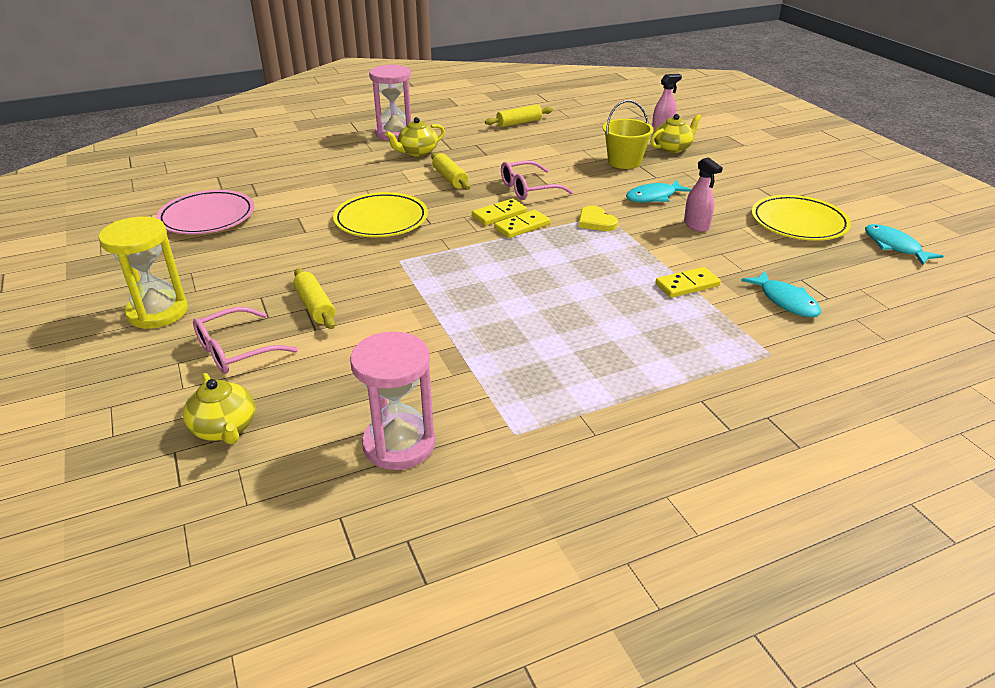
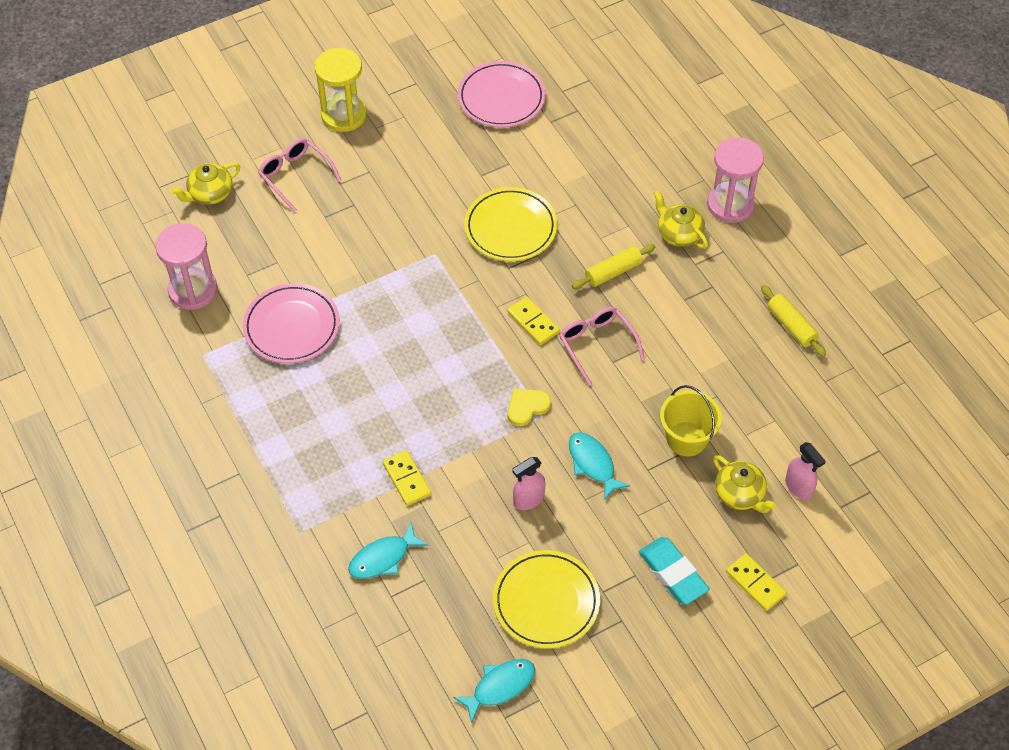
camera: 85 degrees right, 20 degrees up
(315, 306) = (356, 210): yellow rolling pin -> none
(479, 356) = (292, 326): none -> pink plate
(522, 226) = (509, 343): yellow domino -> yellow domino (755, 583)
(751, 174) = (673, 573): none -> turquoise eraser

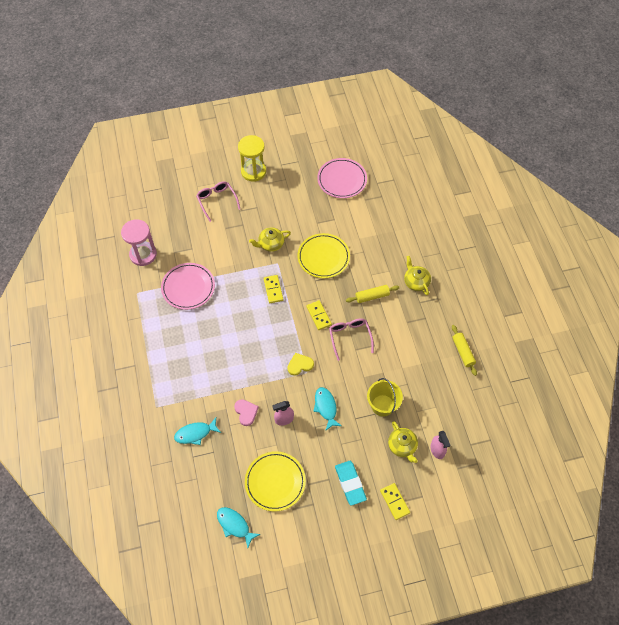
camera: 15 degrees right, 5 degrees up
(210, 194) = (169, 201): yellow teapot -> yellow teapot (271, 244)
(407, 479) = (222, 391): yellow domino -> yellow domino (273, 290)
(460, 504) = (246, 412): none -> pink heart
(500, 687) = (234, 525): turquoise fish -> turquoise fish turned 120 degrees counterclockwise
(730, 204) = (450, 271): pink hourglass -> none

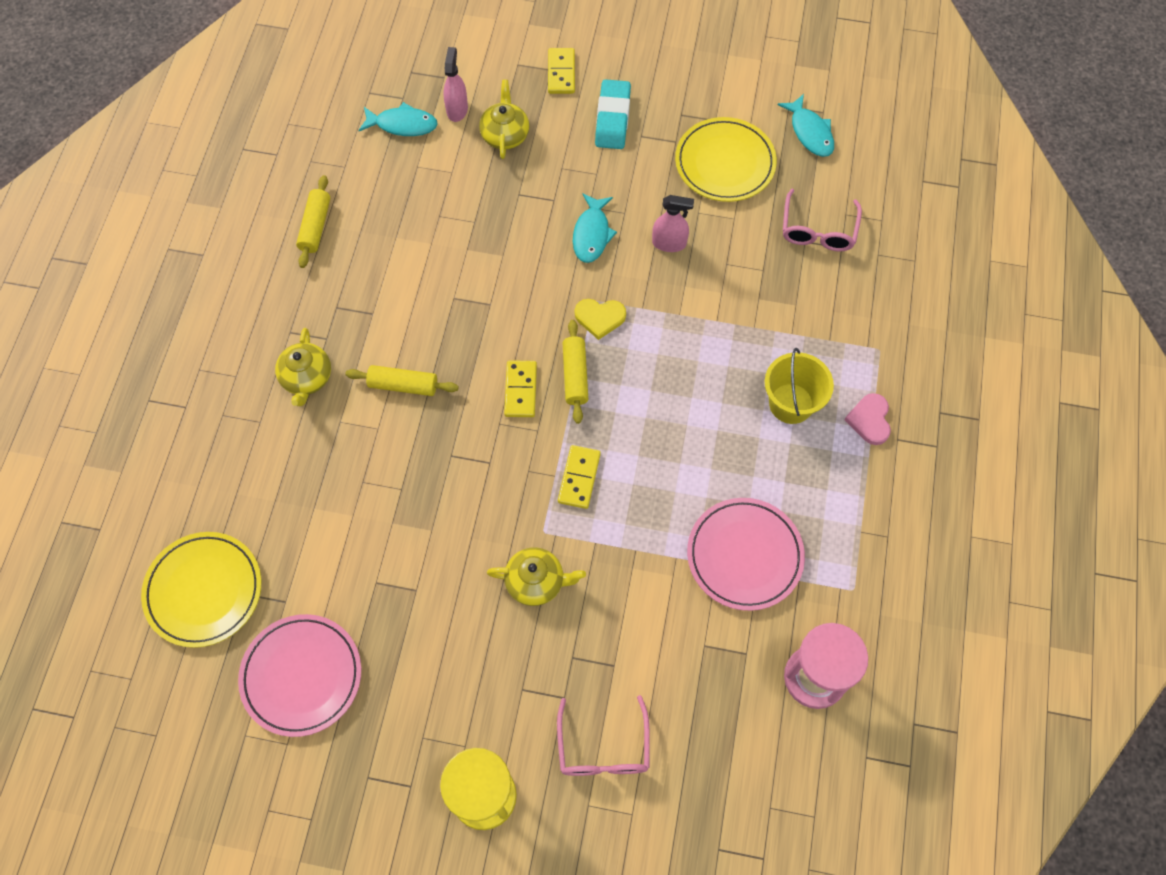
camera: 155 degrees left, 5 degrees up
(195, 433) = (825, 280): turquoise fish -> turquoise fish (402, 125)
(246, 412) = (727, 279): pink heart -> pink heart (869, 420)
(297, 332) = (575, 375): none -> yellow rolling pin
(323, 257) = (447, 504): yellow plate -> yellow plate (204, 591)
(350, 337) = (487, 328): pink glasses -> pink glasses (818, 230)
(382, 405) = (499, 201): yellow bucket -> yellow bucket (791, 403)

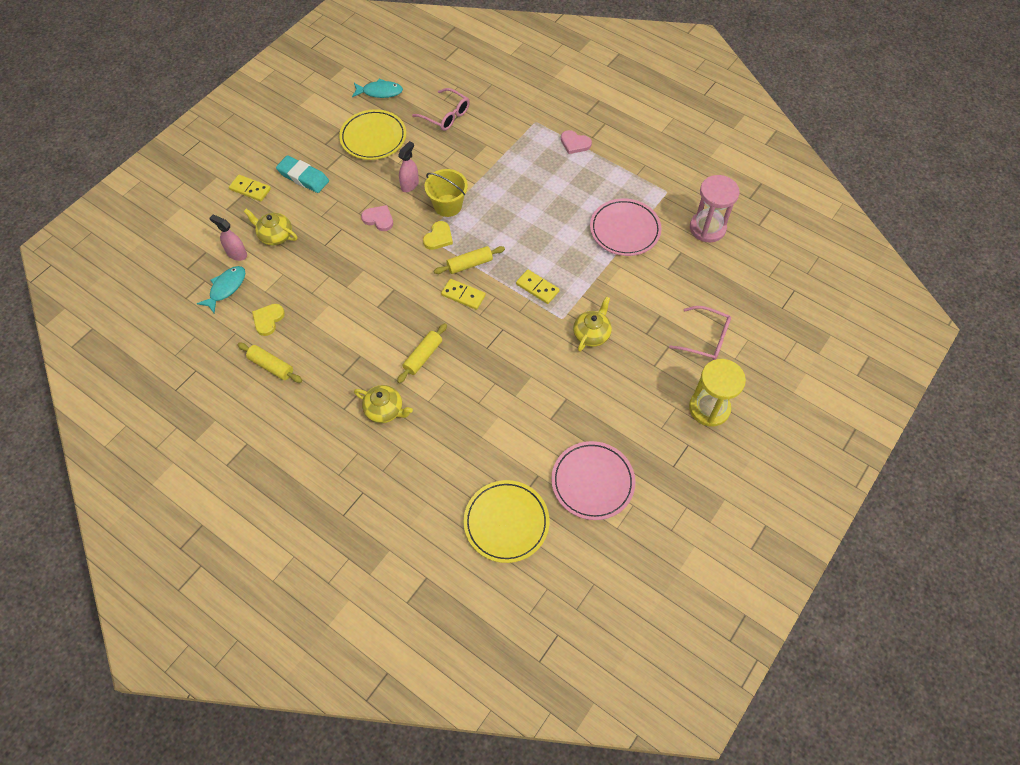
camera: 65 degrees left, 5 degrees down
(378, 190) = (268, 320): none -> yellow heart
(575, 375) = (469, 264): yellow rolling pin -> yellow rolling pin turned 45 degrees counterclockwise
(592, 234) = (378, 219): turquoise fish -> pink heart
(791, 403) = (546, 172): yellow bucket -> yellow bucket (448, 205)

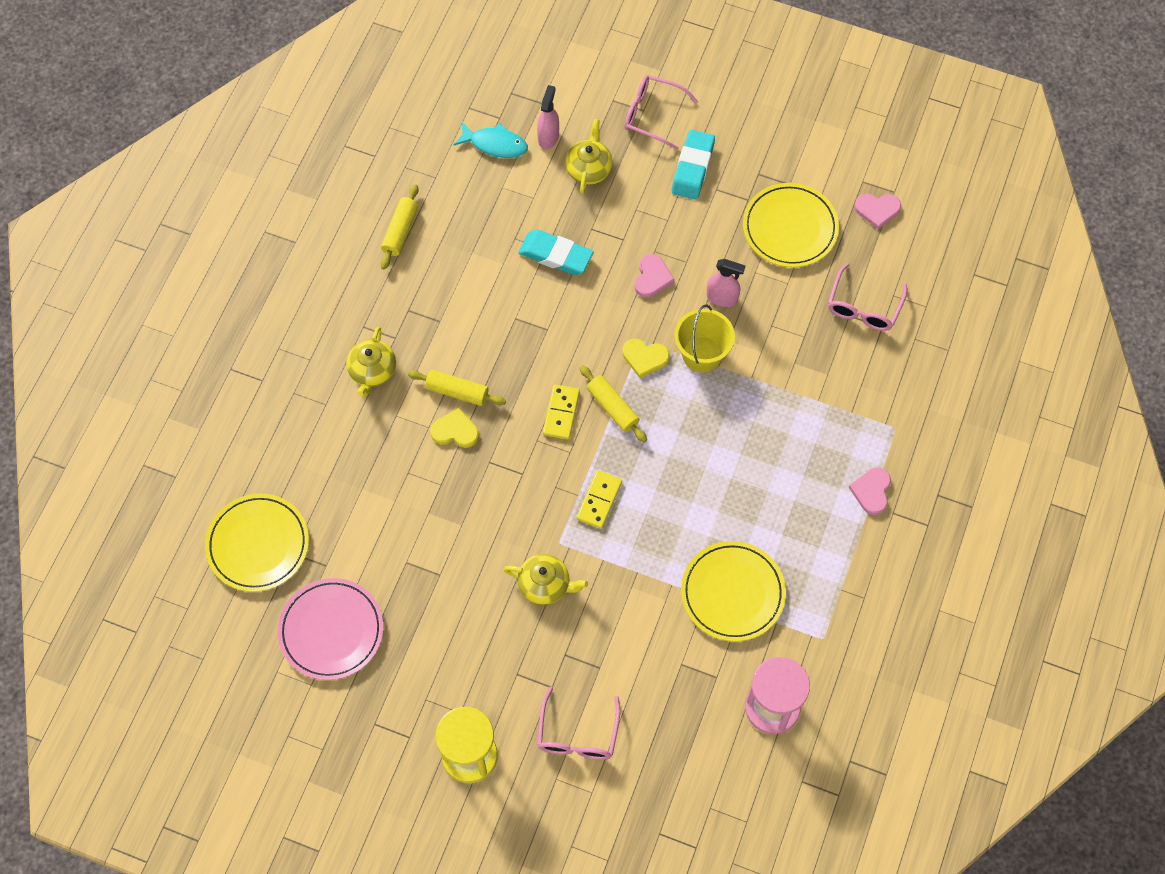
camera: 75 degrees right, 5 degrees up
(250, 189) = (652, 115): yellow domino -> pink glasses
(268, 320) = (463, 205): yellow heart -> yellow heart (455, 431)
(336, 271) = (555, 255): none -> turquoise eraser
(380, 92) = (877, 210): turquoise fish -> pink heart
(625, 230) = (732, 593): pink plate -> yellow plate

